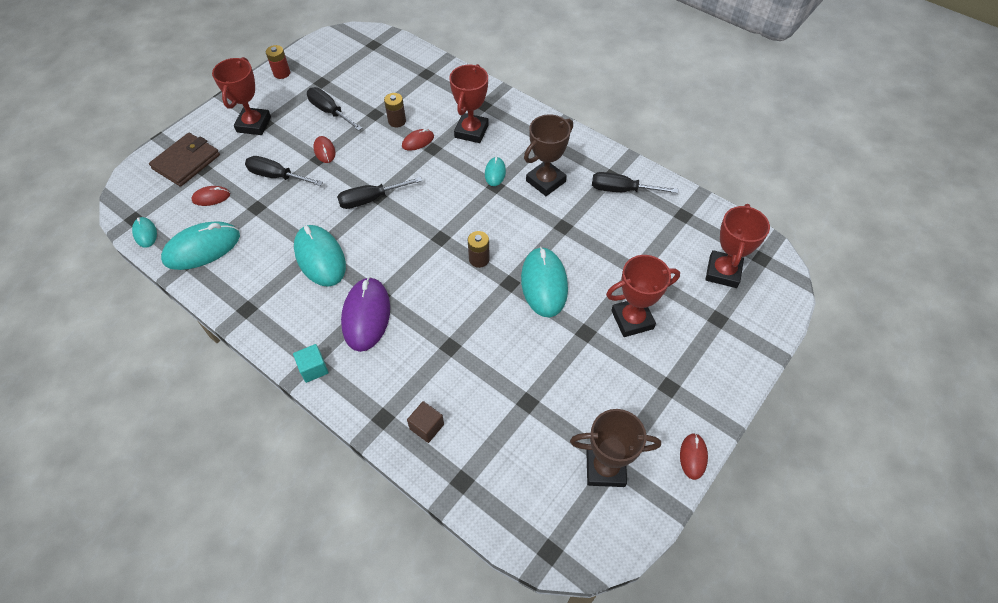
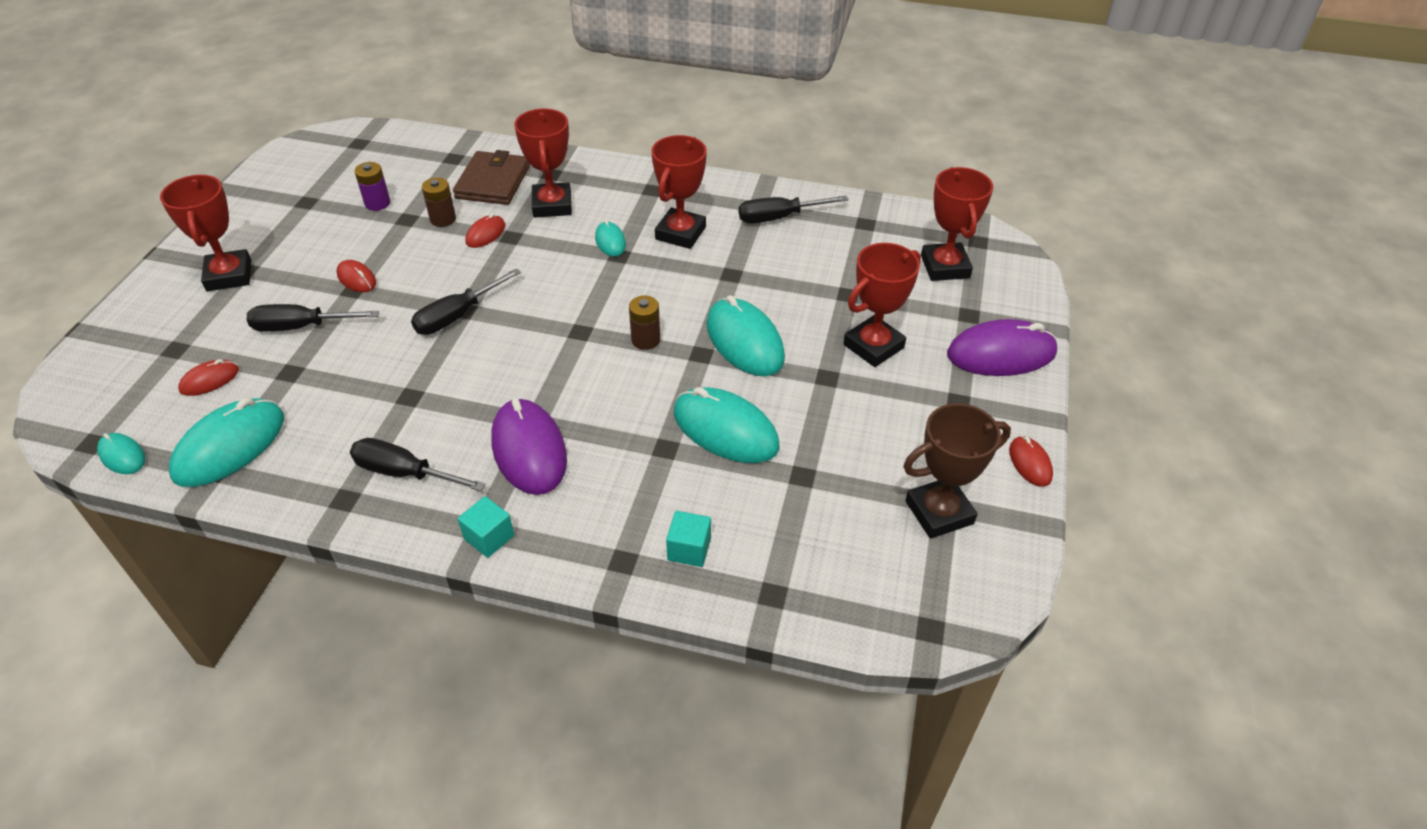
camera: 25 degrees left, 10 degrees down
(186, 162) = (143, 348): brown wallet -> brown wallet (493, 182)
(282, 73) = (239, 206): red battery -> none
(320, 257) = (422, 403): turquoise mouse -> turquoise mouse (725, 430)
(330, 112) = (339, 232): black screwdriver -> black screwdriver (405, 473)
(363, 96) = (377, 203): none -> purple battery
(427, 427) = (689, 549): brown cube -> turquoise cube
(545, 181) = (680, 233): brown trophy -> red trophy
(723, 360) = (1001, 354): none -> purple mouse

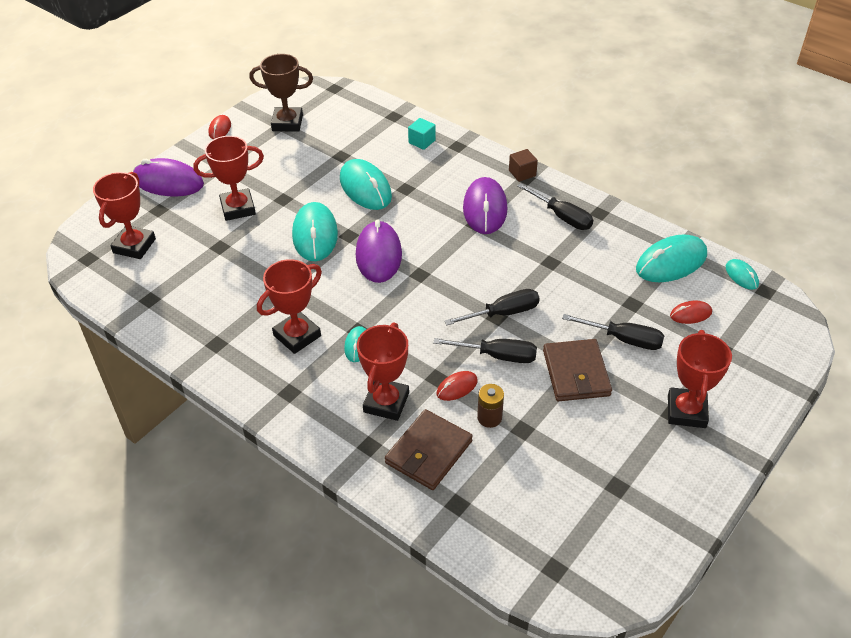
camera: 155 degrees left, 0 degrees up
(356, 279) = (576, 373): red mouse -> brown wallet
(377, 203) = (546, 460): purple battery -> none
(489, 537) = (522, 173): turquoise cube -> brown cube
(645, 340) = (378, 255): brown battery -> purple mouse
(779, 217) = (208, 326): black screwdriver -> black screwdriver (497, 356)

